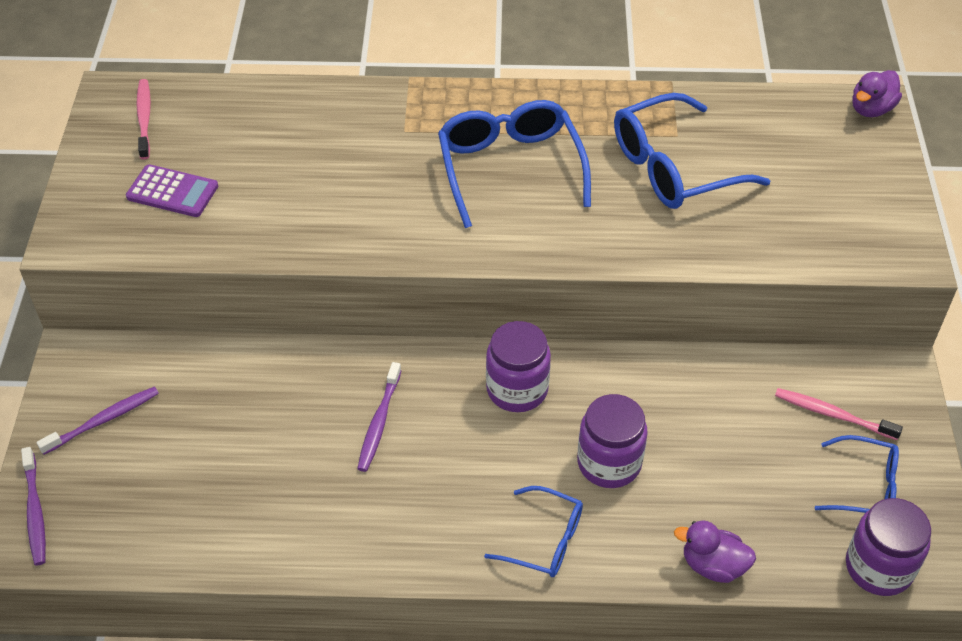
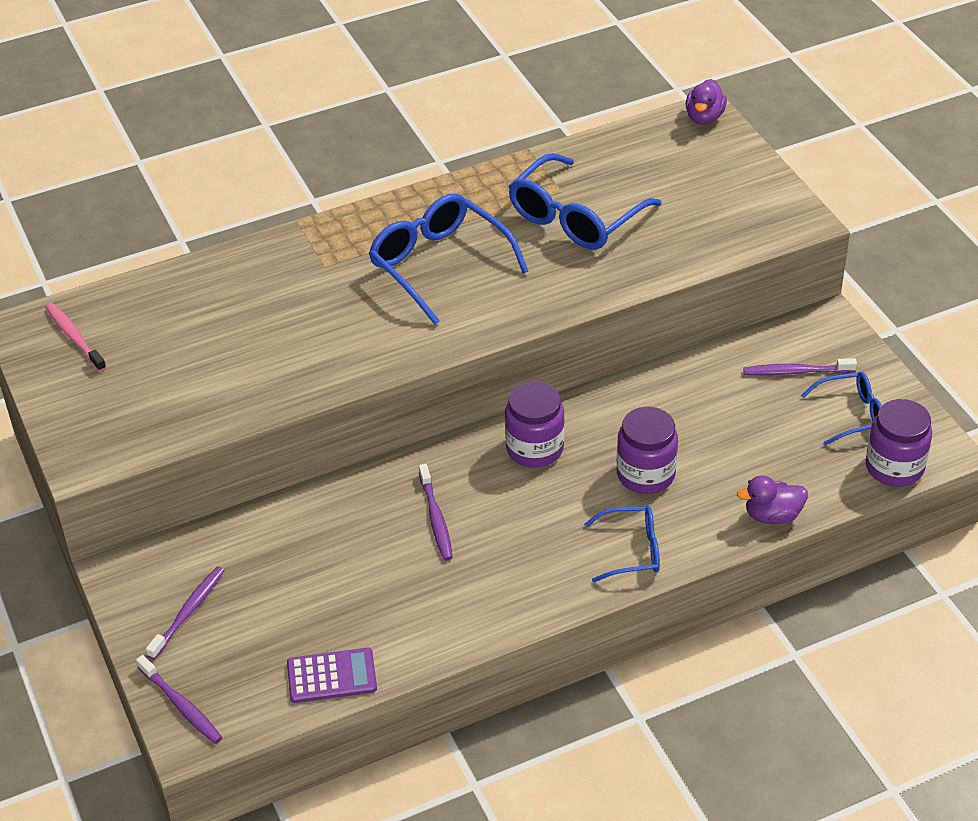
camera: 25 degrees left, 5 degrees down
(172, 192) = (150, 388): purple calculator -> purple calculator (332, 676)
(833, 414) = (796, 371): pink toothbrush -> purple toothbrush

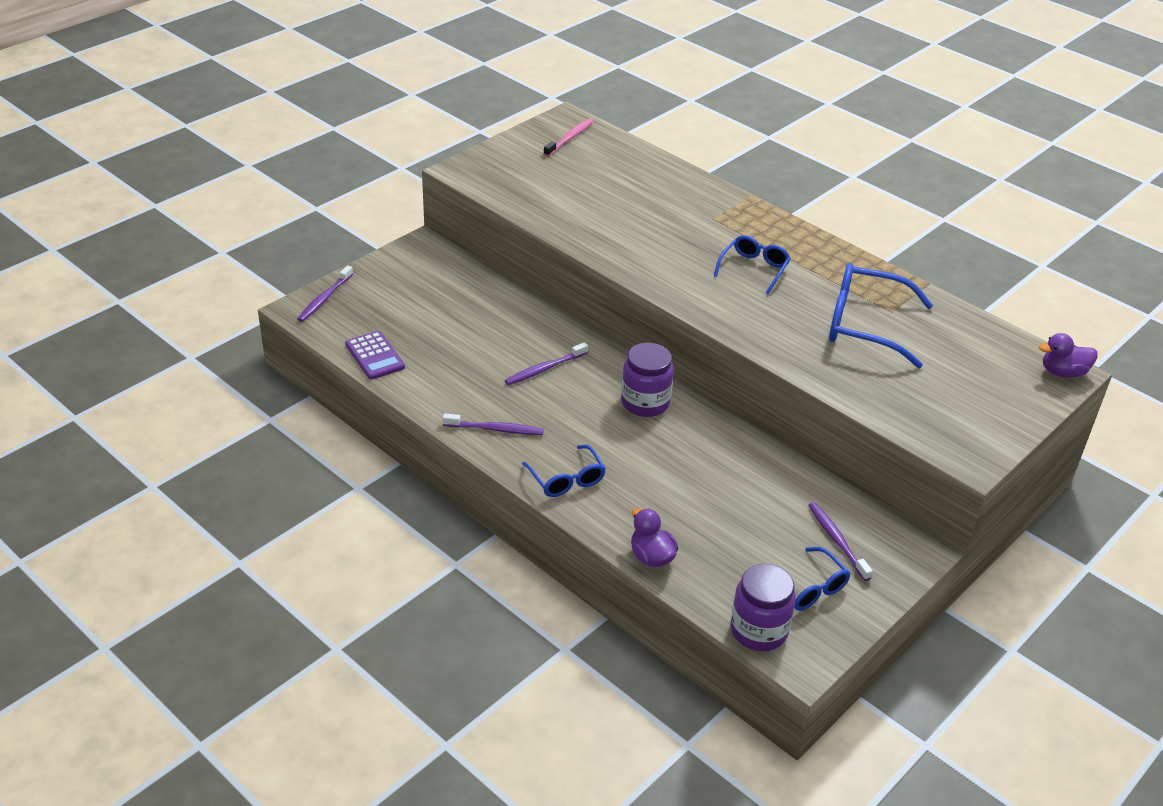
camera: 65 degrees right, 5 degrees down
(188, 612) = (403, 281): purple toothbrush -> purple toothbrush (495, 429)
(438, 264) = (754, 269): blue glasses -> blue glasses, size x0.58
(645, 474) = (654, 470): purple jar -> none

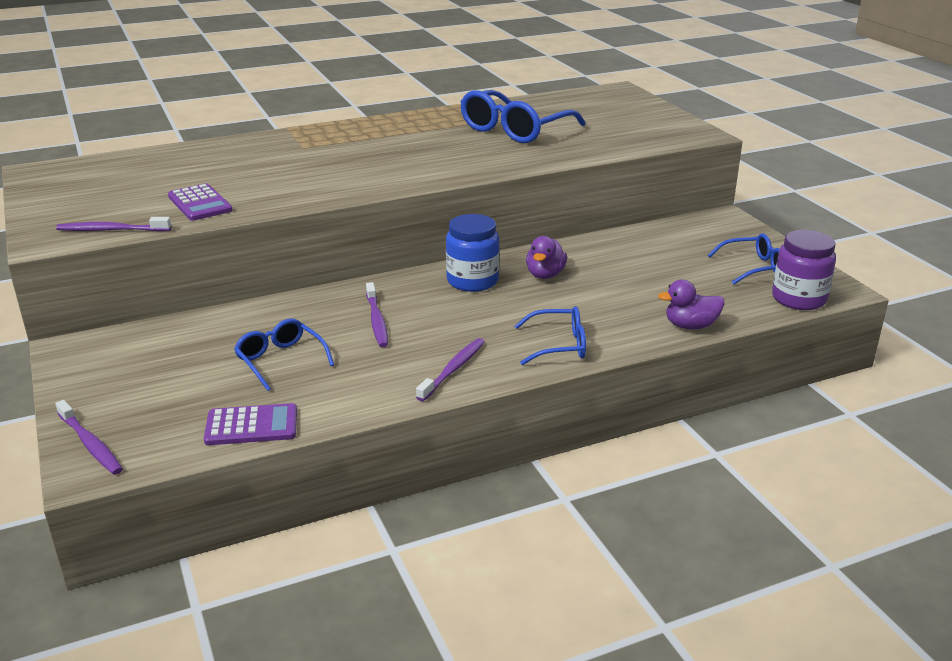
camera: 65 degrees left, 10 degrees down
(563, 208) = (199, 203): none -> purple calculator
(570, 138) = (76, 177): pink toothbrush -> none
(645, 403) = (472, 281): purple jar -> blue jar
(754, 269) = (398, 148): blue glasses -> blue glasses (280, 360)
(837, 540) = (701, 243): purple toothbrush -> purple toothbrush (111, 230)
(1063, 372) = (618, 91): purple duck -> purple duck (545, 275)

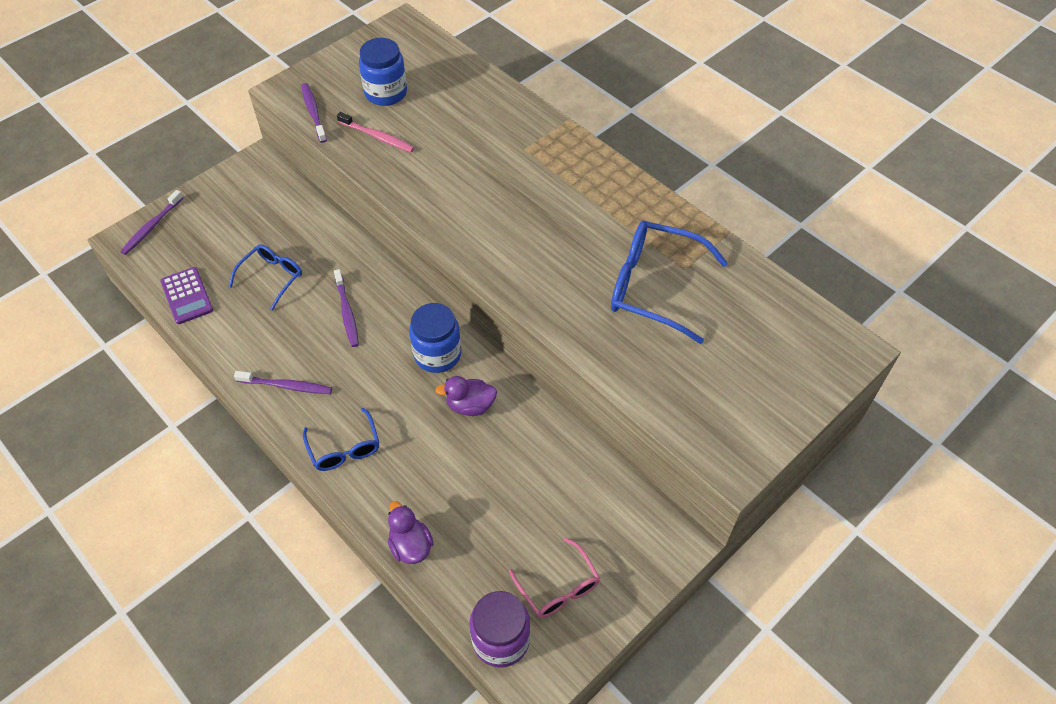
camera: 70 degrees right, 25 degrees up
(136, 192) = (386, 93): none -> blue jar
(199, 203) = (377, 137): purple calculator -> pink toothbrush
(377, 320) = (347, 312): purple toothbrush -> purple toothbrush turned 75 degrees counterclockwise
(754, 267) = (558, 588): blue glasses -> pink glasses

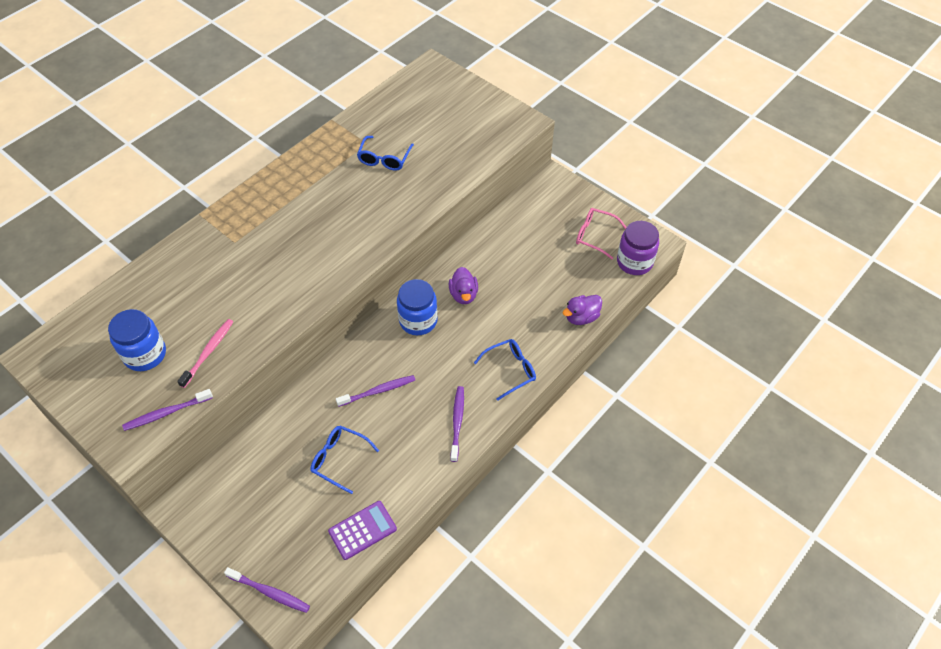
camera: 95 degrees left, 0 degrees up
(558, 588) = (594, 235): pink glasses -> pink glasses turned 120 degrees counterclockwise
(653, 287) = (384, 159): blue glasses -> blue glasses, size x0.58

